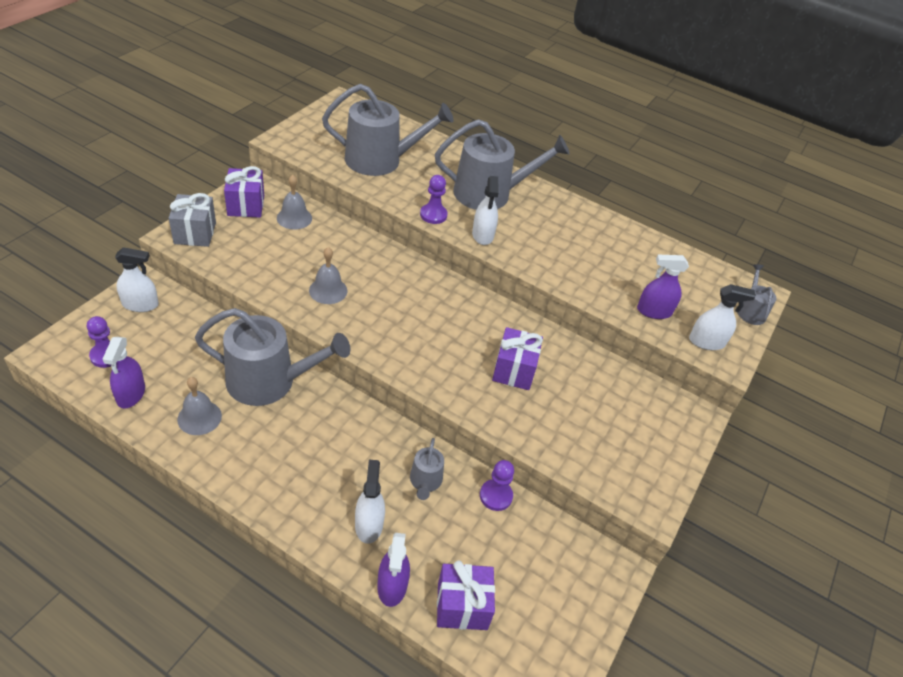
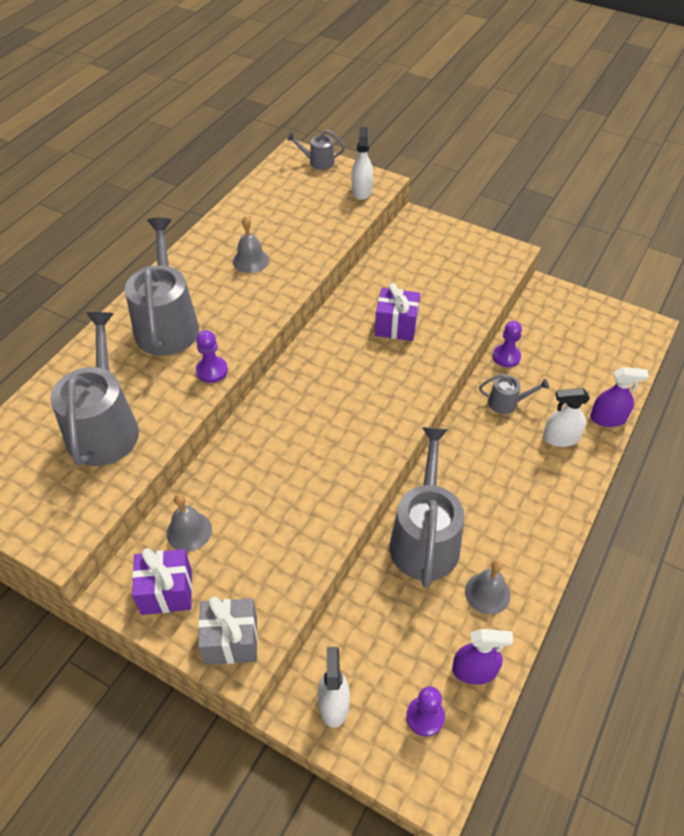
camera: 85 degrees left, 5 degrees up
(328, 290) = (316, 478): grey bell -> grey bell (250, 260)
(462, 606) = (607, 375): purple gift -> none
(483, 235) = (242, 329): white spray bottle -> none
(654, 311) = (331, 217): purple spray bottle -> none

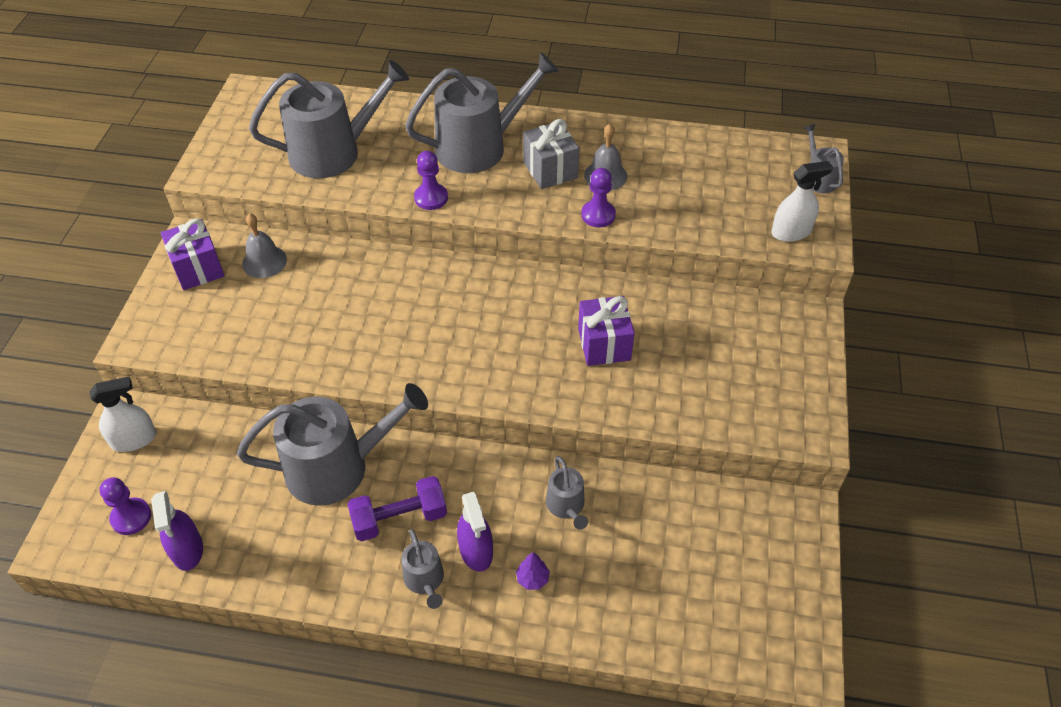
camera: 70 degrees right, 0 degrees up
(231, 640) = (157, 327): grey gift -> grey gift (550, 170)
(487, 593) = (282, 542): grey bell -> none
(488, 506) = (399, 518): none -> purple dumbbell
(506, 357) = (646, 489): purple pawn -> purple pawn (598, 215)
(546, 502) = (425, 580): none -> grey watering can
(560, 438) = (532, 579): white spray bottle -> purple tree
(608, 418) = (591, 632): purple spray bottle -> purple spray bottle (476, 550)

